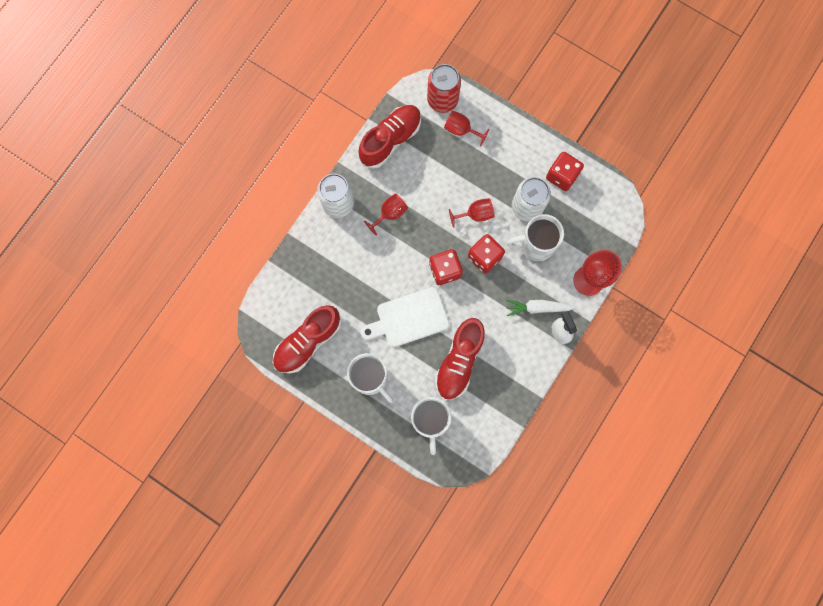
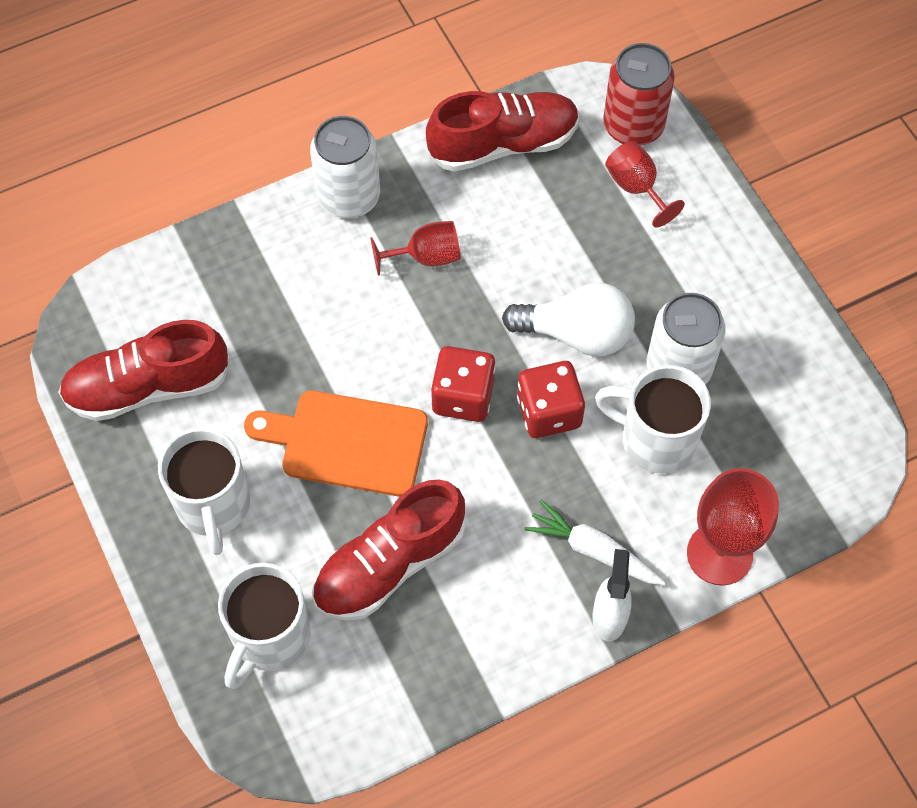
camera: 30 degrees right, 15 degrees down
(408, 318) = (347, 442): white cutting board -> orange cutting board
(475, 214) = (576, 334): red goblet -> white light bulb
(562, 176) = (775, 350): red dice -> none

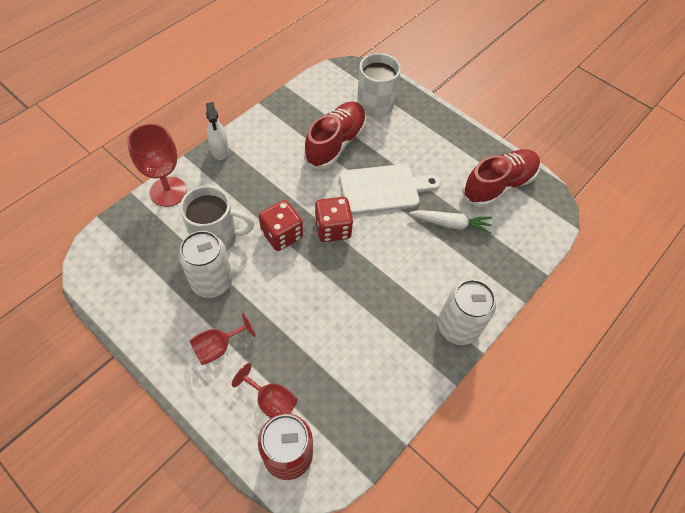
camera: 155 degrees right, 5 degrees down
(213, 506) = (431, 144): white mug -> none
(347, 442) = (383, 189): orange cutting board -> white cutting board
(426, 257) = (390, 303): red goblet -> red goblet (218, 347)
(503, 144) = (377, 404): red shoe -> none
(576, 334) = (280, 284): white light bulb -> none
(593, 550) = (236, 175): white carrot -> white carrot (451, 224)

